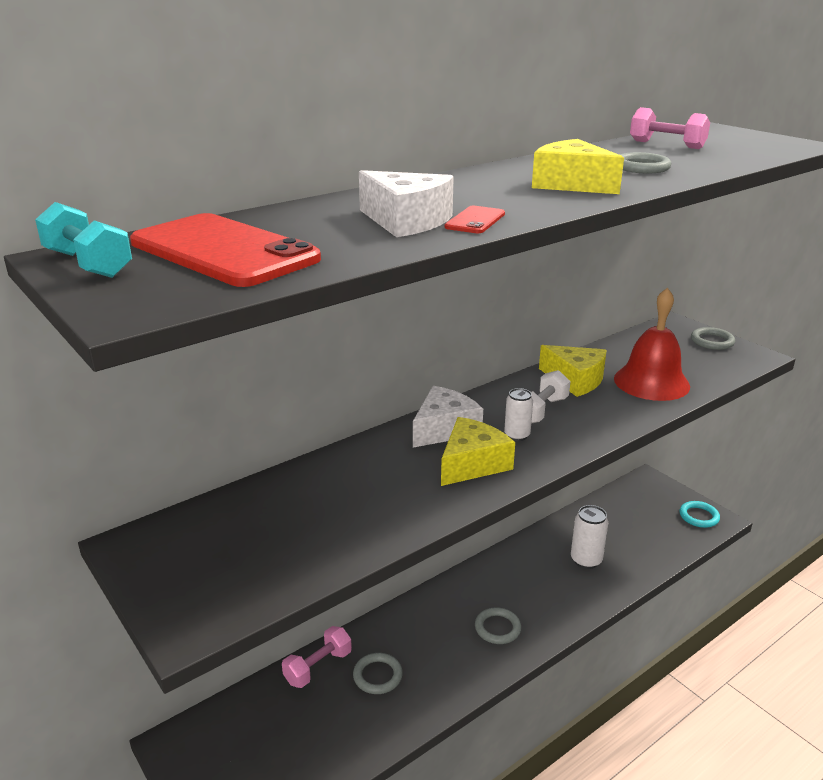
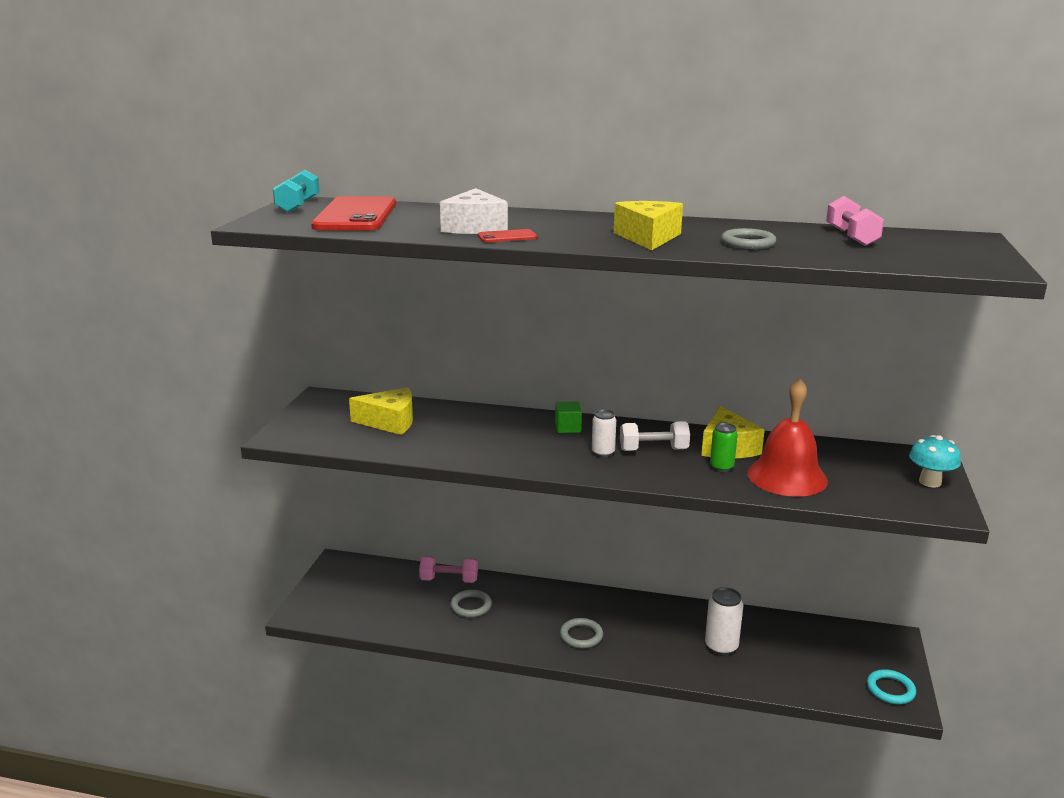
camera: 50 degrees right, 5 degrees down
(444, 429) = (568, 428): white cheese -> green cube
(472, 464) = (541, 451): yellow cheese -> yellow cheese (390, 422)
(607, 398) = (721, 467): none -> green can
(712, 341) = (930, 482): grey ring -> turquoise mushroom

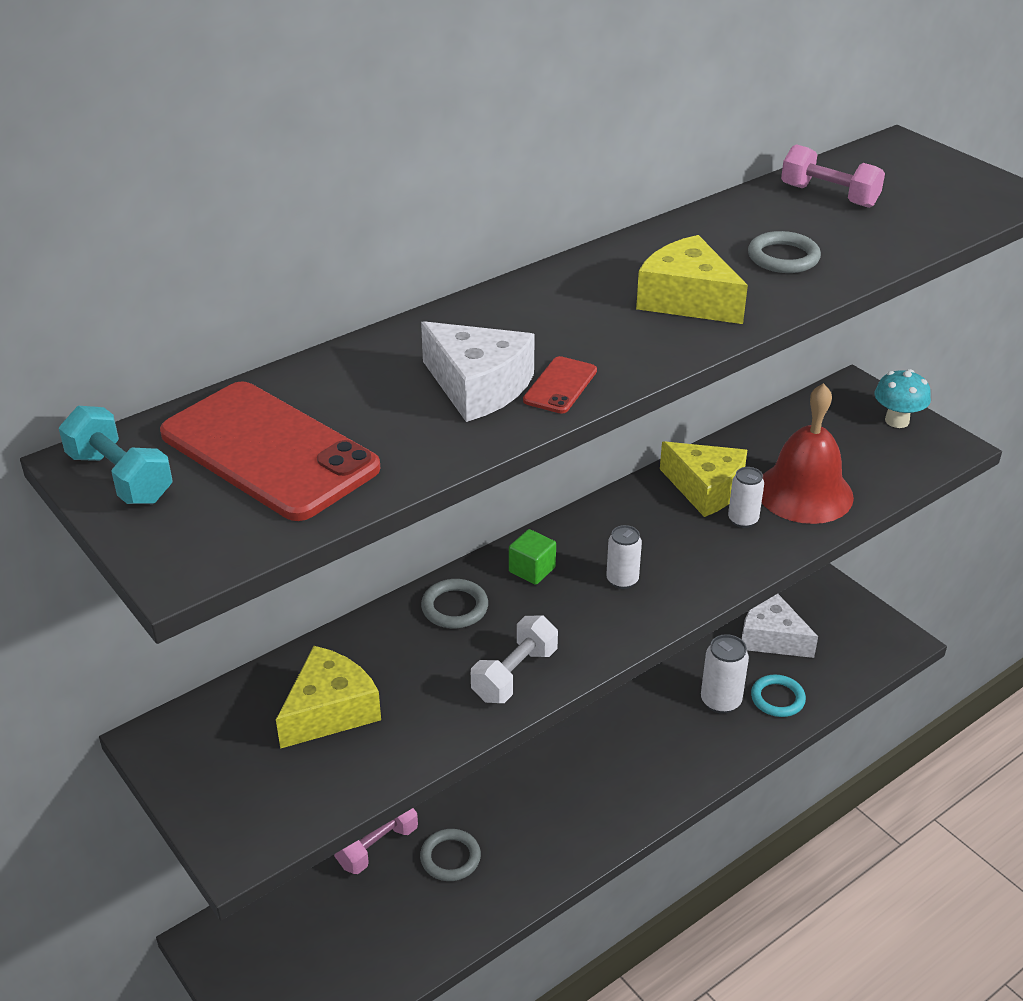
camera: 50 degrees left, 15 degrees up
(581, 636) = (600, 795): grey ring -> grey ring (454, 607)
(653, 450) = (656, 540): white dumbbell -> white dumbbell (514, 674)
(721, 467) = (743, 520): green can -> white can
(808, 643) = (772, 638): none -> white cheese
(890, 689) = (877, 637): turquoise ring -> turquoise ring (777, 698)

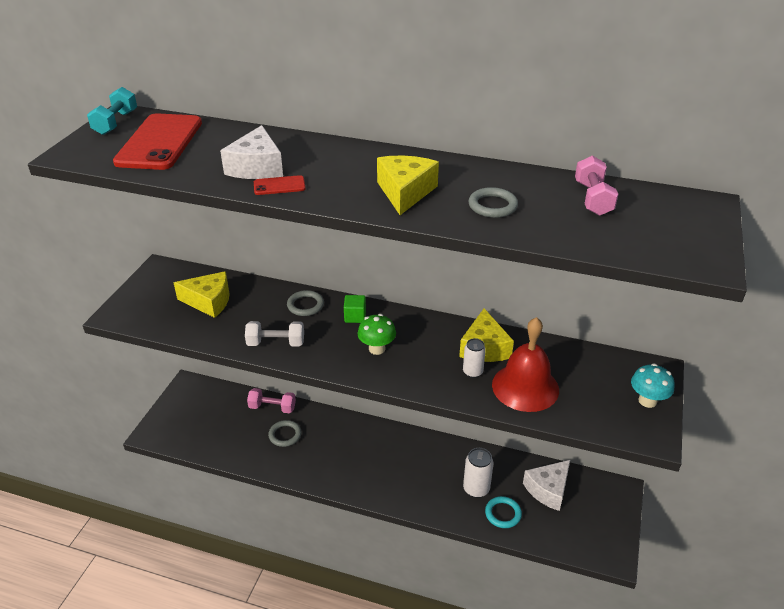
camera: 55 degrees right, 0 degrees up
(622, 580) = (377, 349): white can -> green mushroom
(772, 638) = (548, 490): white cheese -> white cheese turned 135 degrees counterclockwise

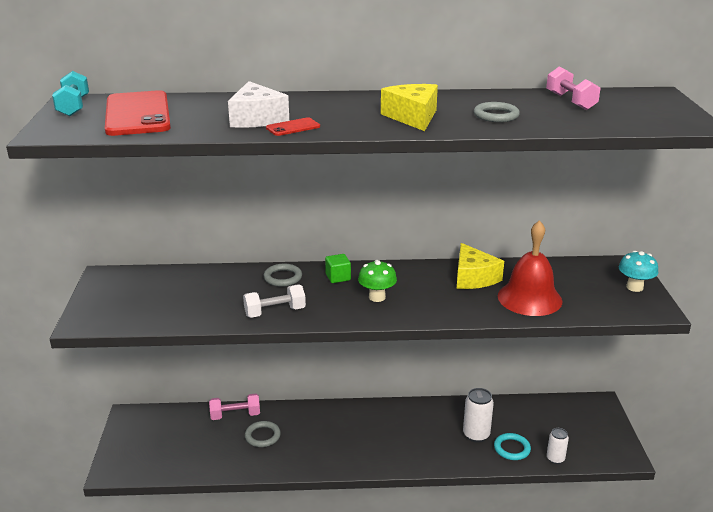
camera: 20 degrees left, 10 degrees down
(209, 301) = (180, 292): yellow cheese -> none
(472, 372) = (476, 297): white can -> white can (555, 459)
(548, 490) = (540, 419): white cheese -> none

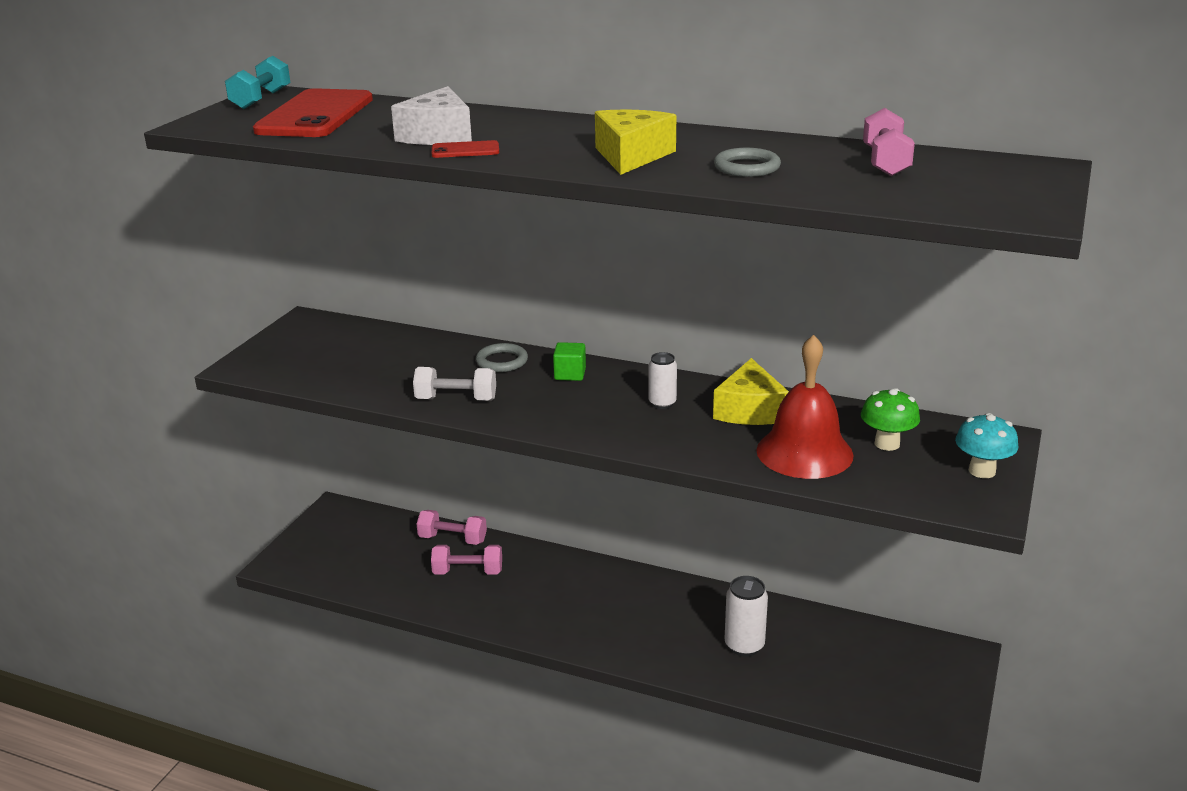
camera: 25 degrees right, 0 degrees up
(262, 436) = (468, 572): grey ring -> pink dumbbell
(377, 297) = (597, 408): green mushroom -> green mushroom (887, 444)
(512, 448) = (782, 677): turquoise ring -> none
(555, 459) = (836, 708): white can -> white can (662, 403)

